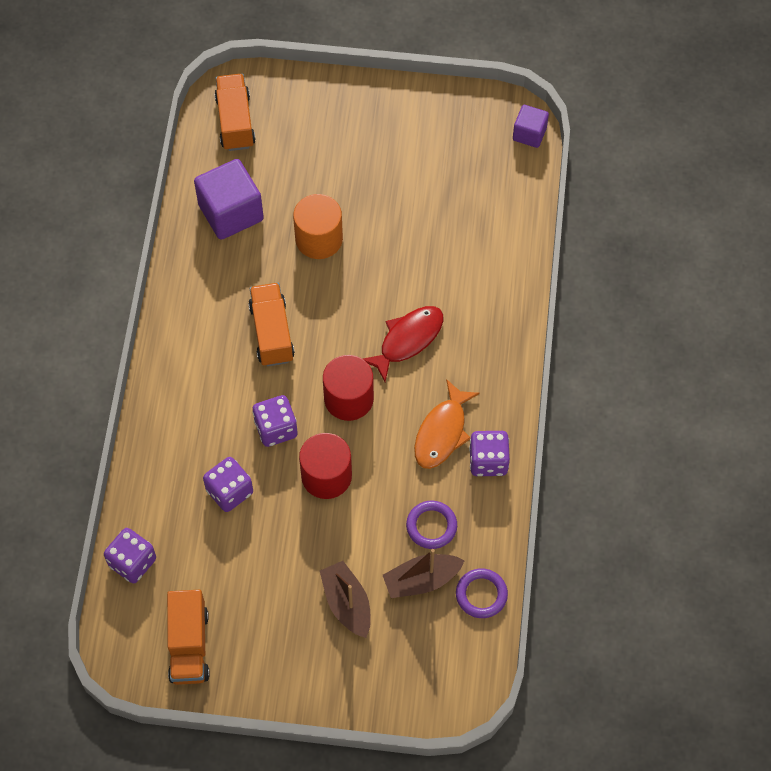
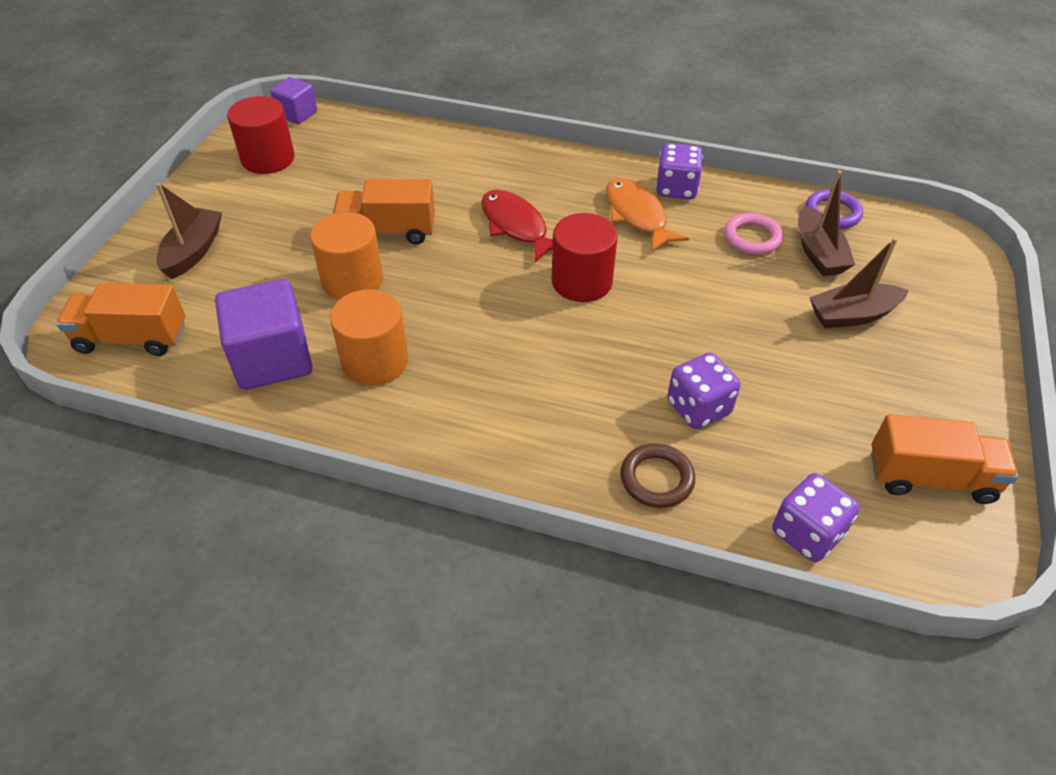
camera: 80 degrees left, 15 degrees down
(163, 468) = (656, 479): none -> brown ring
(239, 276) = (375, 361): none -> orange cylinder
(272, 333) = (472, 339): orange truck -> orange truck (387, 231)
(276, 428) = (612, 351): purple dice -> none
(326, 476) = (683, 313): red cylinder -> red cylinder (268, 159)
(330, 124) = (193, 251): none -> brown boat
(431, 526) = (752, 237): purple ring -> pink ring
(442, 432) = (637, 215): orange fish -> orange fish turned 150 degrees counterclockwise

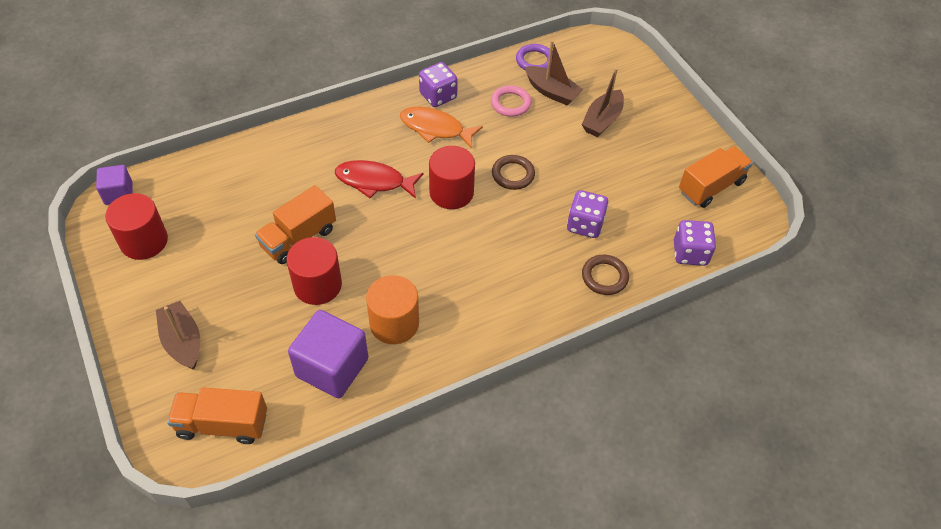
camera: 45 degrees left, 5 degrees up
(132, 338) = (223, 424): orange truck -> orange truck turned 45 degrees clockwise
(352, 281) = (317, 285): orange cylinder -> red cylinder
(671, 305) = (513, 174): none -> brown ring

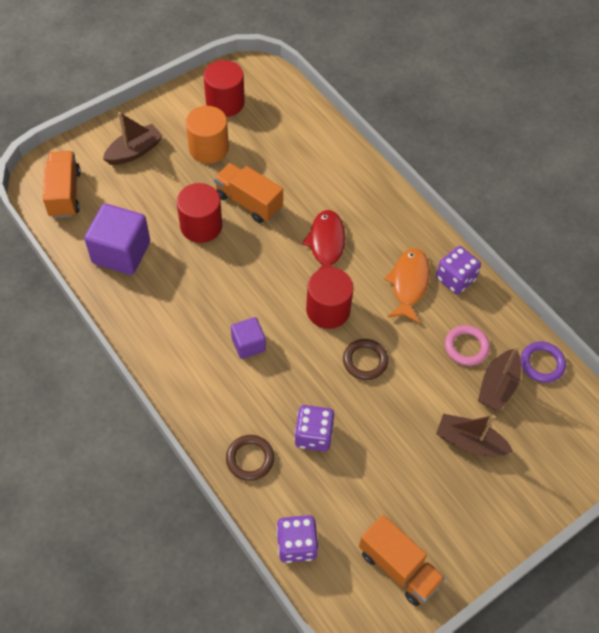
camera: 80 degrees right, 5 degrees up
(119, 193) = (270, 74): purple cube -> purple cube (248, 344)
(394, 323) = (170, 288): orange cylinder -> orange cylinder (208, 148)

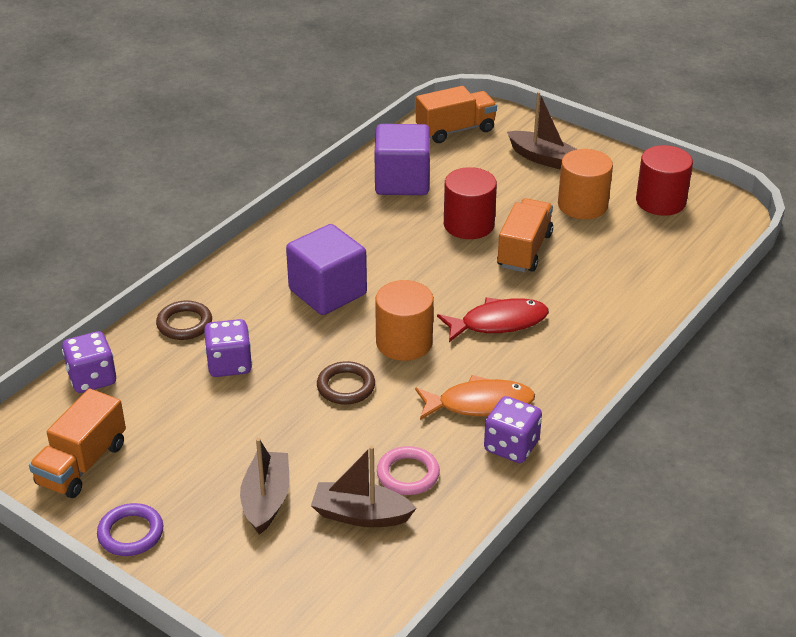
camera: 75 degrees right, 20 degrees down
(248, 344) = (327, 292): purple cube -> purple cube, size x1.77
(328, 310) = (404, 342): red cylinder -> orange cylinder
(542, 363) = (416, 556): purple ring -> purple ring (131, 533)

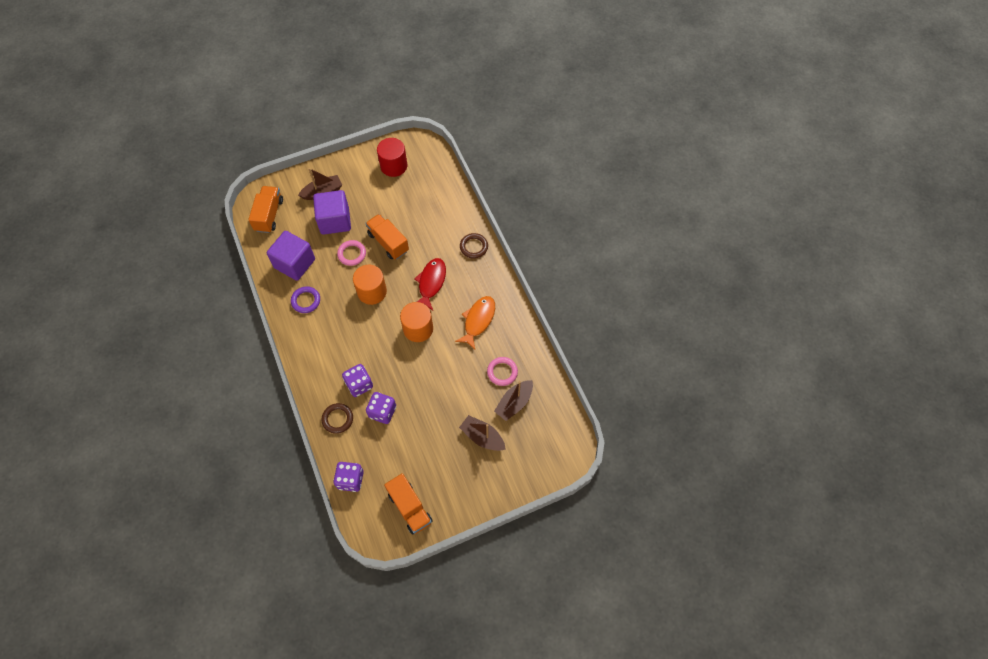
camera: 60 degrees left, 25 degrees up
(131, 533) = (468, 503): purple ring -> purple ring (306, 301)
(327, 292) = (359, 342): purple cube -> purple cube (335, 221)
(346, 386) = (431, 368): brown ring -> brown ring (474, 247)
(469, 225) = (352, 254): red cylinder -> pink ring
(511, 446) = (511, 323): purple dice -> purple dice (359, 384)
(582, 205) = (373, 198): orange cylinder -> orange cylinder (372, 292)

